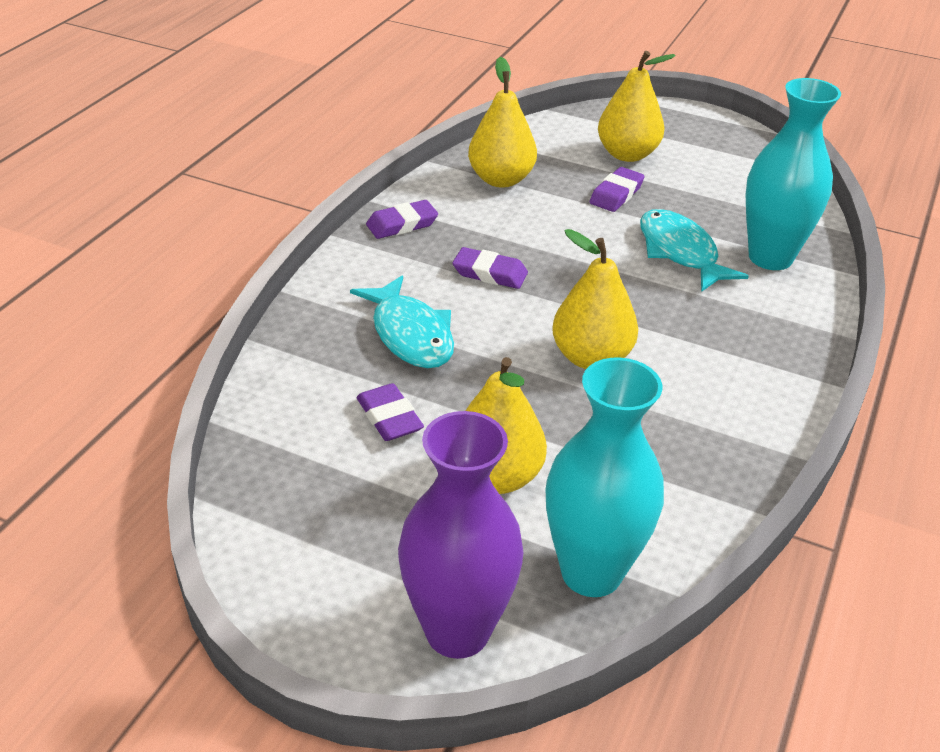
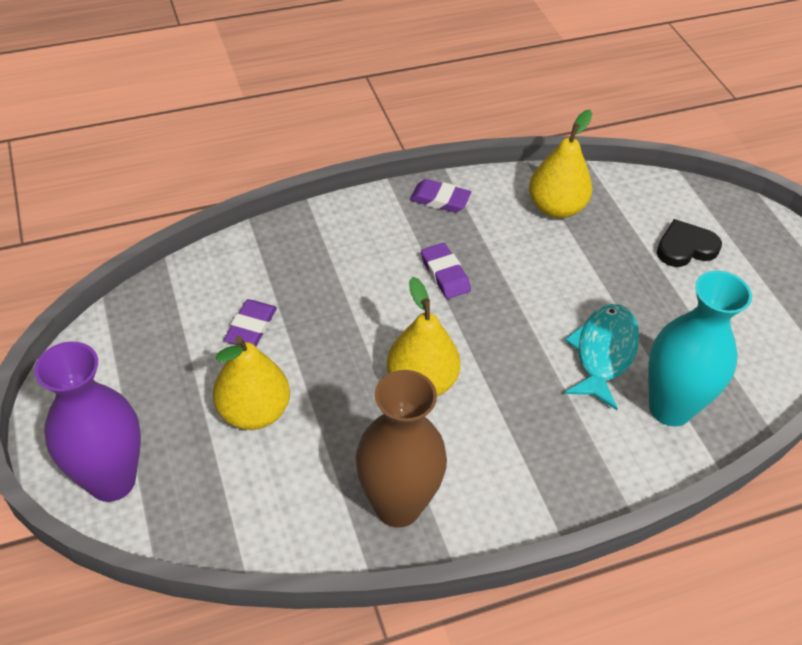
camera: 45 degrees right, 10 degrees up
(410, 334) = (336, 282): turquoise fish -> none
(591, 572) = (220, 514): turquoise vase -> none
(616, 194) = (625, 274): purple eraser -> none
(627, 154) = (685, 248): yellow pear -> black heart
(709, 452) = (398, 506): none -> brown vase

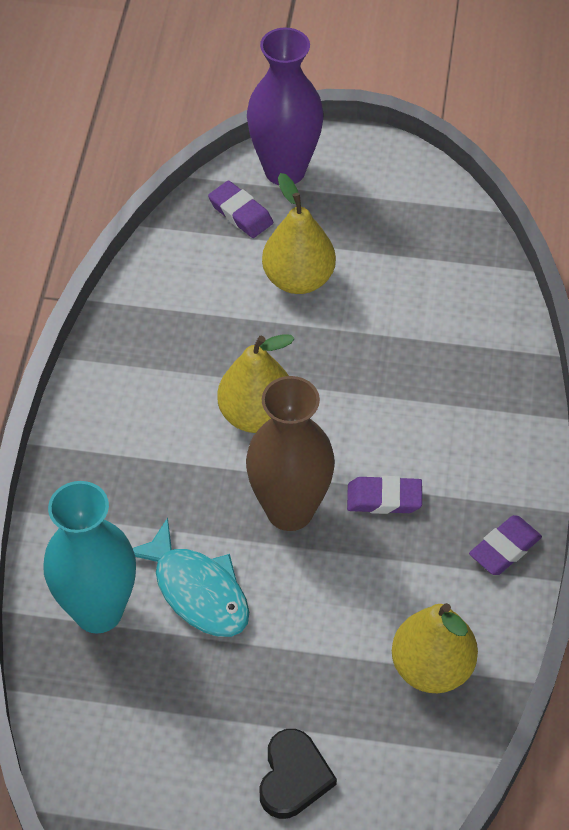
camera: 120 degrees right, 5 degrees up
(251, 327) = (399, 308): purple eraser -> purple eraser (240, 213)
(398, 506) = (141, 342): brown vase -> brown vase (290, 510)

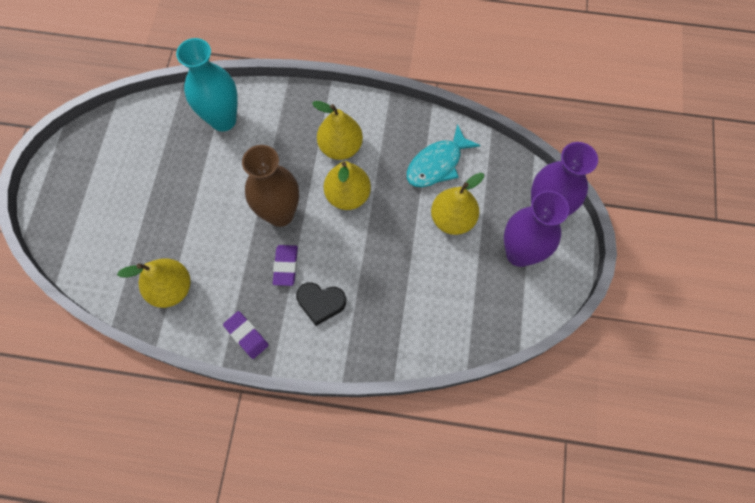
camera: 90 degrees right, 15 degrees up
(164, 426) = (340, 147): none -> yellow pear
(197, 591) = (231, 167): turquoise fish -> turquoise fish (437, 164)
(240, 213) = (505, 185): purple eraser -> none
(293, 777) = (116, 215): black heart -> black heart (320, 302)
(352, 203) = (519, 253): none -> purple vase

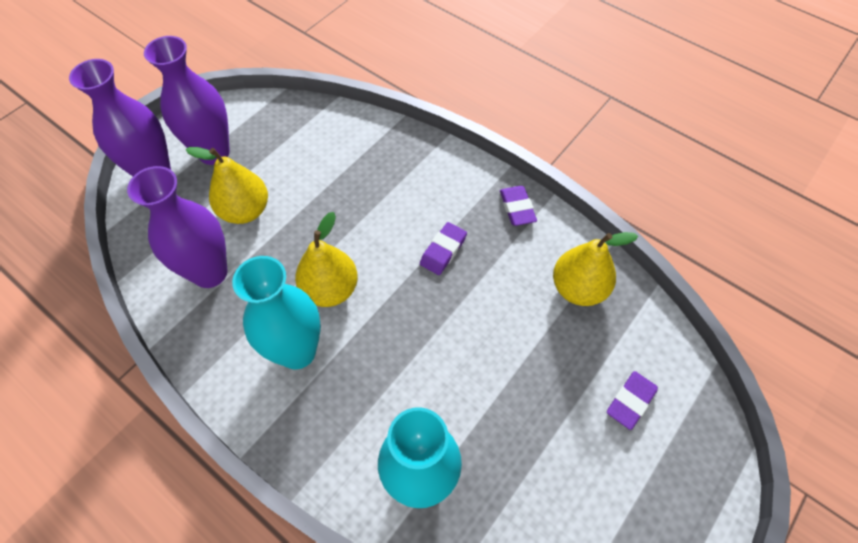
camera: 150 degrees left, 10 degrees down
(110, 225) = (630, 401): none -> purple eraser
(280, 214) = (417, 308): brown vase -> none
(320, 302) = (428, 201): black heart -> none
(340, 147) = (297, 351): yellow pear -> turquoise vase
(437, 164) = (210, 273): turquoise fish -> purple vase

